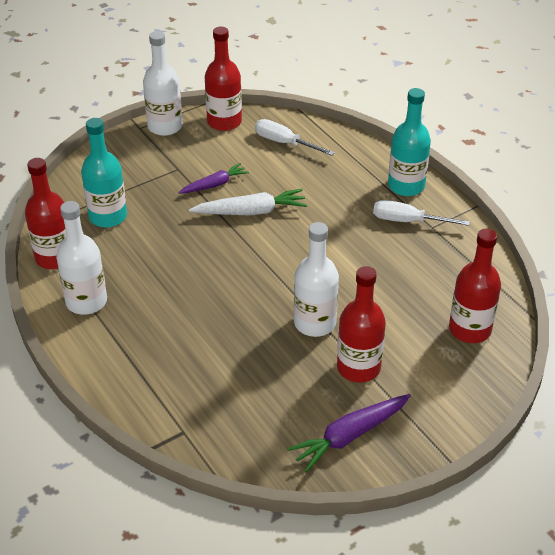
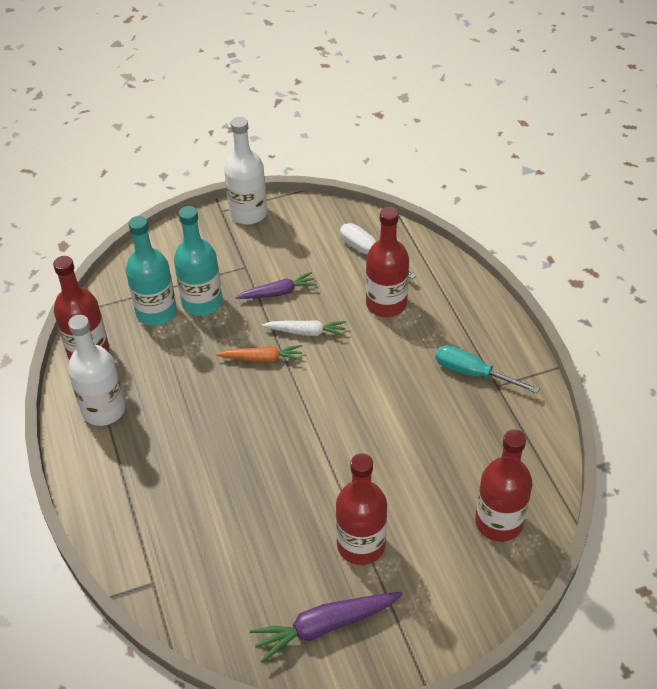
camera: 15 degrees right, 5 degrees up
(219, 238) = (262, 359): none -> orange carrot
(224, 122) = (312, 217): red bottle -> red bottle (386, 304)
(251, 211) = (306, 332): white carrot -> white carrot, size x0.66
(315, 323) = (331, 481): white bottle -> none
(406, 186) = (485, 329): turquoise bottle -> turquoise bottle (202, 302)
(407, 221) = (473, 373): white screwdriver -> turquoise screwdriver

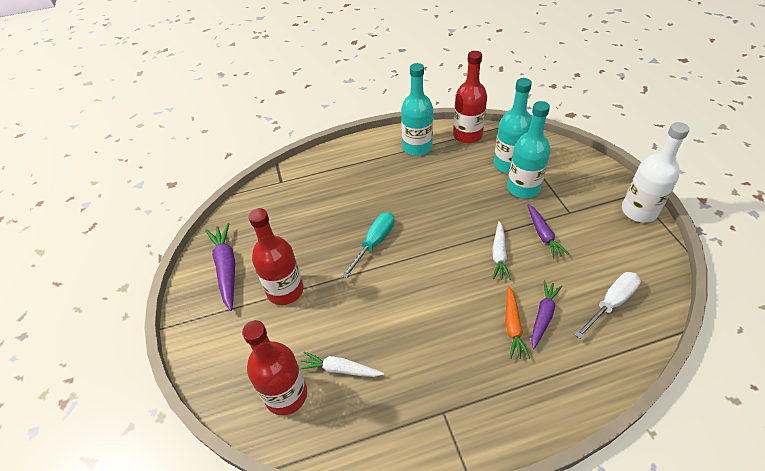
camera: 95 degrees right, 0 degrees up
(103, 409) = (417, 147): white bottle -> turquoise bottle
(262, 359) = (467, 227): orange carrot -> orange carrot (512, 326)
(386, 304) = (543, 316): red bottle -> purple carrot
(463, 474) = (340, 369): none -> white carrot
(473, 373) = (458, 389): turquoise screwdriver -> turquoise screwdriver (374, 243)

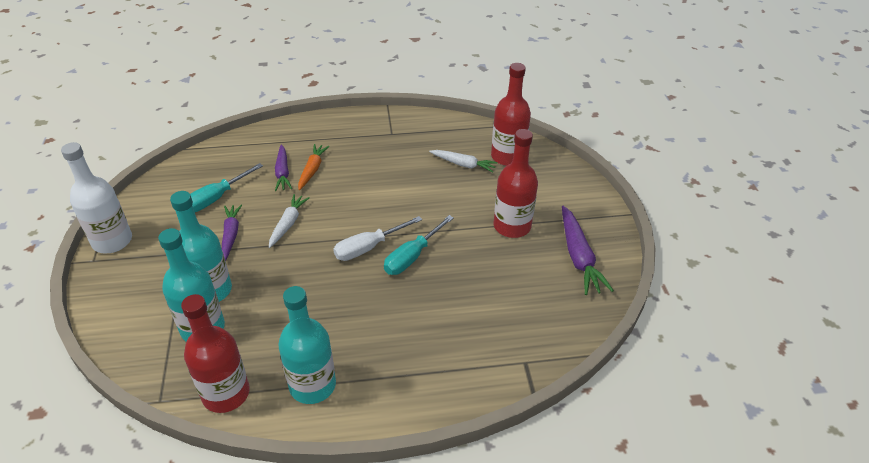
camera: 175 degrees left, 5 degrees down
(543, 316) = (283, 172): purple carrot -> purple carrot turned 45 degrees counterclockwise
(587, 270) = (216, 198): none -> turquoise screwdriver
(611, 303) = (220, 172): white screwdriver -> white screwdriver (368, 247)

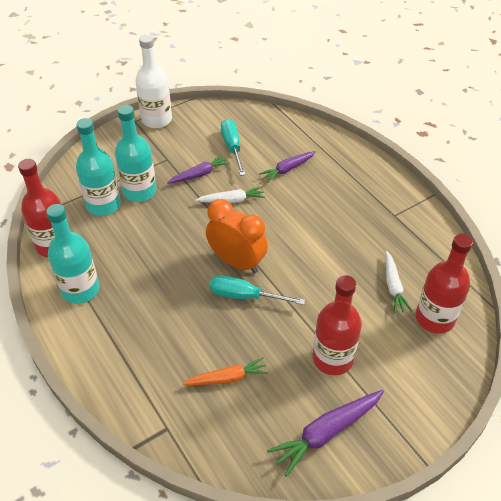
camera: 65 degrees right, 5 degrees up
(216, 198) = (232, 147): turquoise screwdriver -> turquoise screwdriver turned 60 degrees clockwise
(312, 170) = (304, 185): orange carrot -> orange carrot (227, 378)
(368, 247) = (237, 262): white screwdriver -> orange clock

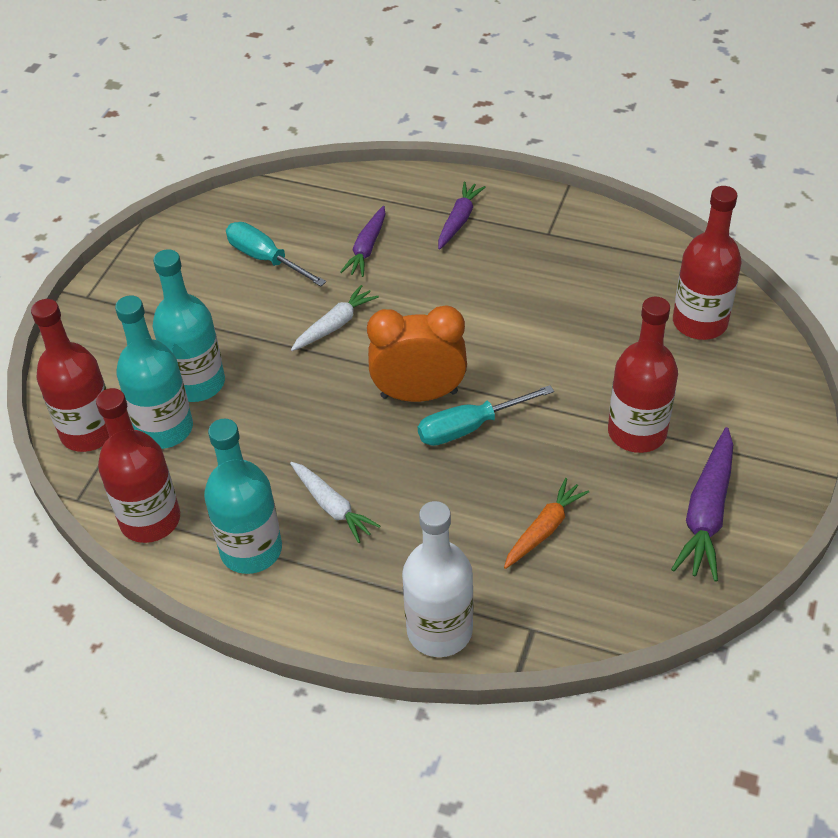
camera: 35 degrees left, 0 degrees up
(71, 186) = (89, 432): none -> red bottle
(157, 120) = (118, 278): white bottle -> white bottle (439, 630)
(199, 174) = (257, 316): purple carrot -> purple carrot (459, 220)
(393, 286) = (624, 314): white carrot -> white carrot (332, 506)

